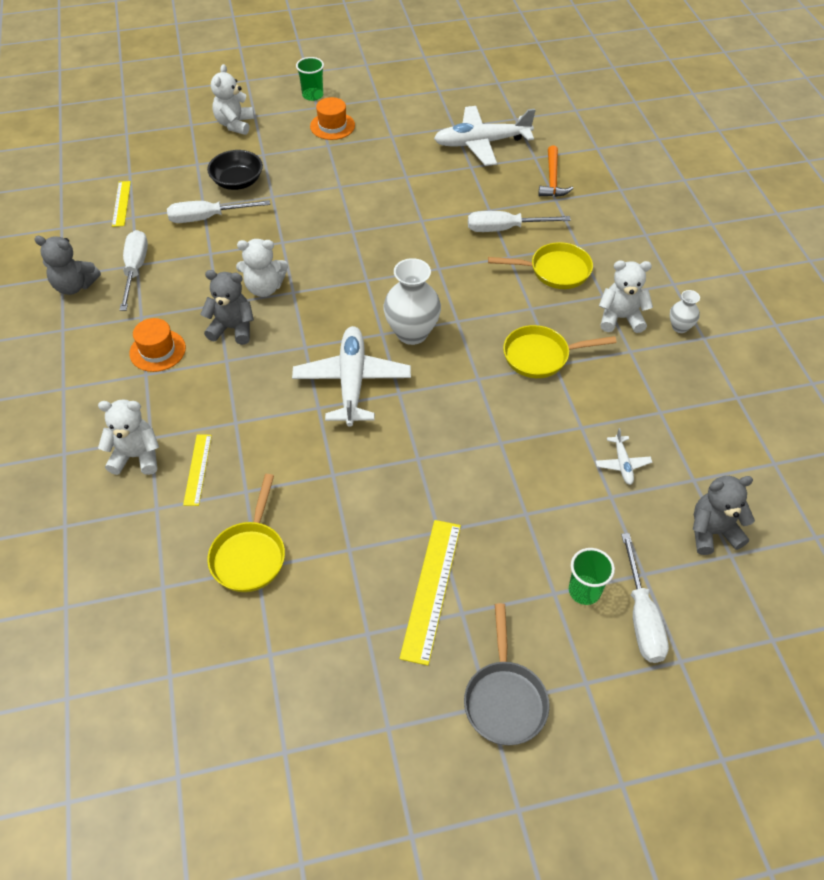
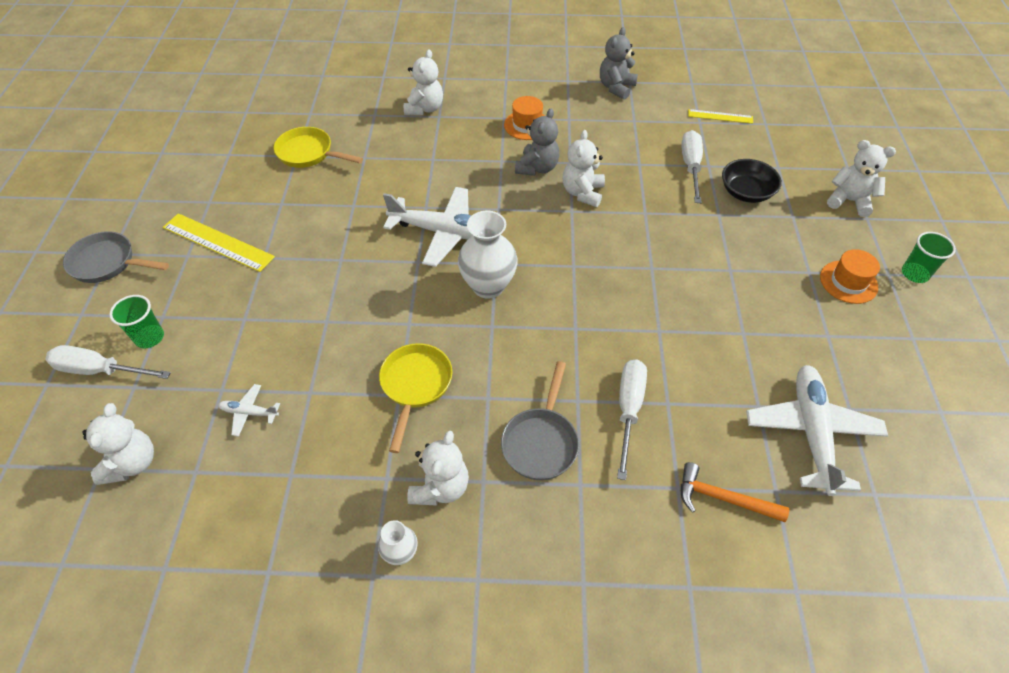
camera: 105 degrees right, 0 degrees up
(135, 269) = (628, 119): white screwdriver -> none
(197, 469) = (397, 136): yellow ruler -> none
(555, 271) = (541, 442): yellow pan -> grey pan
(712, 532) = (132, 463): grey teddy bear -> white teddy bear

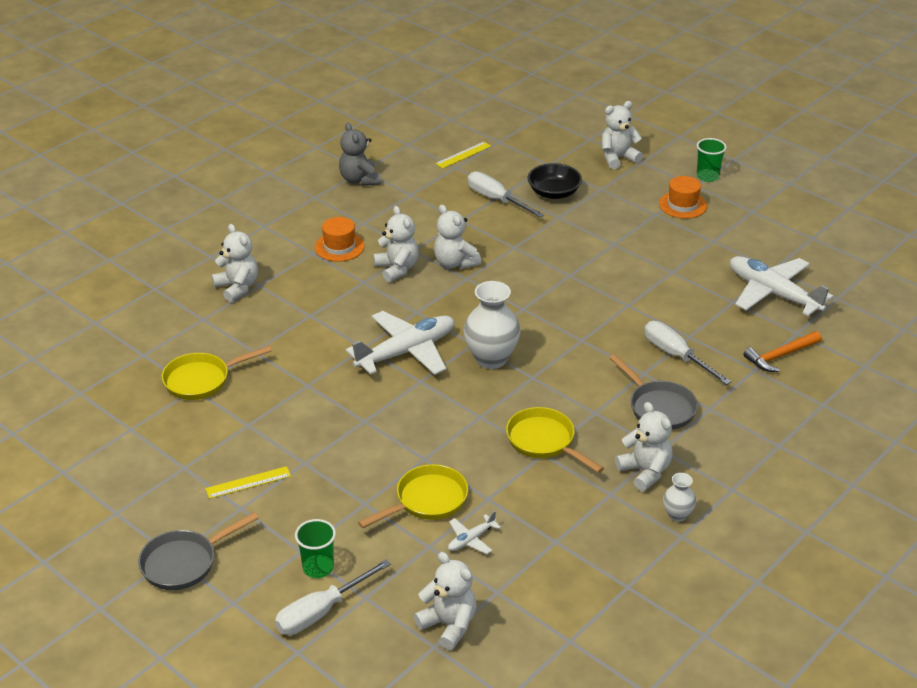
camera: 50 degrees left, 15 degrees down
(218, 242) = (248, 482): yellow ruler -> yellow ruler, size x0.59
(276, 354) = (427, 501): none -> yellow pan
(537, 168) = (397, 269): grey teddy bear -> white teddy bear

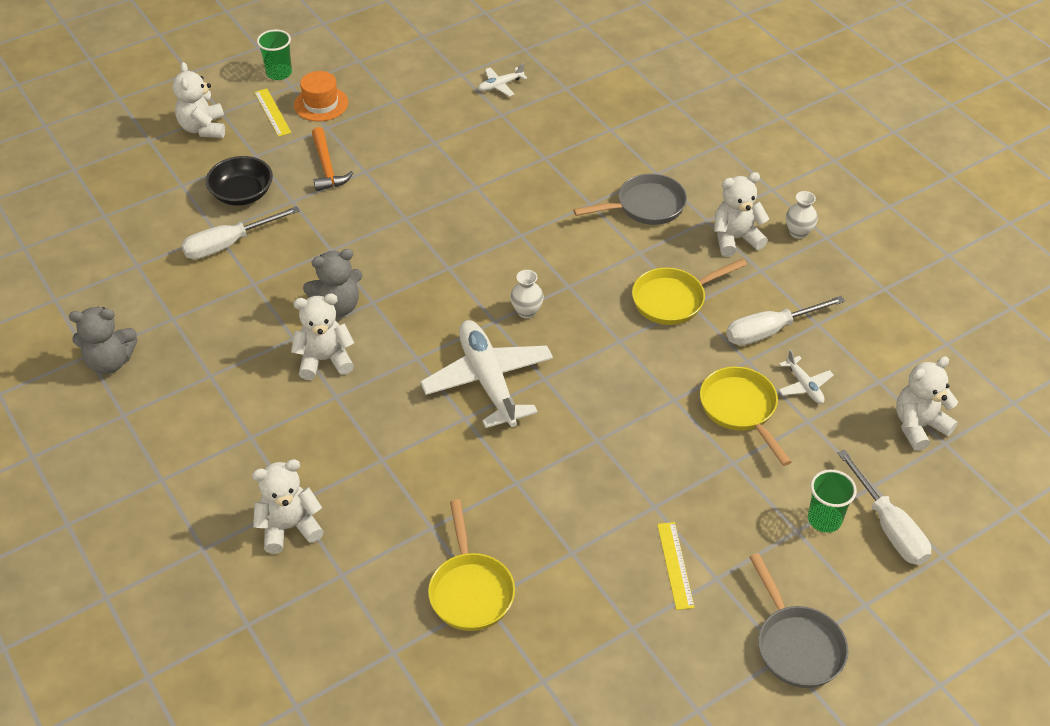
camera: 75 degrees left, 10 degrees up
(339, 247) = (251, 407): orange hat -> none
(455, 263) = (338, 306): white teddy bear -> grey teddy bear
(463, 155) = (114, 253): yellow ruler -> yellow ruler (272, 112)
(491, 359) = (526, 311): white vase -> white vase, size x0.52
(676, 356) = (571, 174): white screwdriver -> white screwdriver (770, 331)
(773, 293) = (500, 85): white plane -> white plane, size x0.45
(780, 356) = (596, 108): orange hammer -> orange hammer (327, 167)

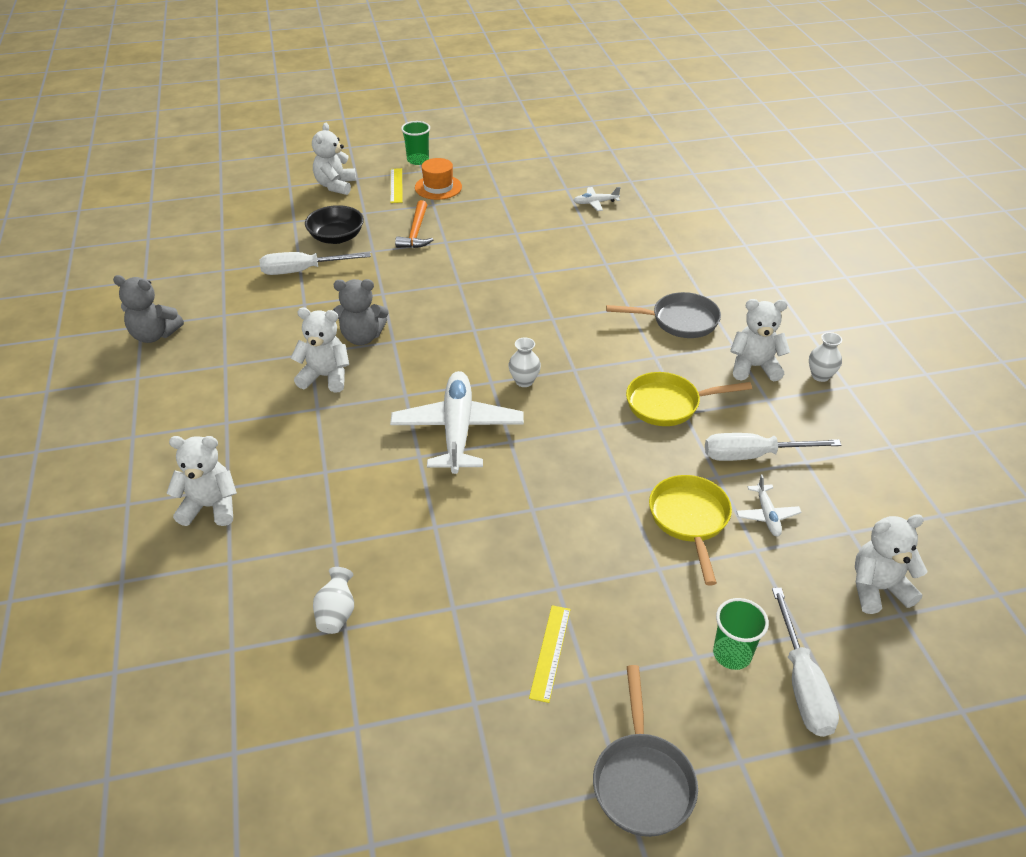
camera: 20 degrees right, 5 degrees down
(470, 590) = (336, 613): yellow pan -> white vase

